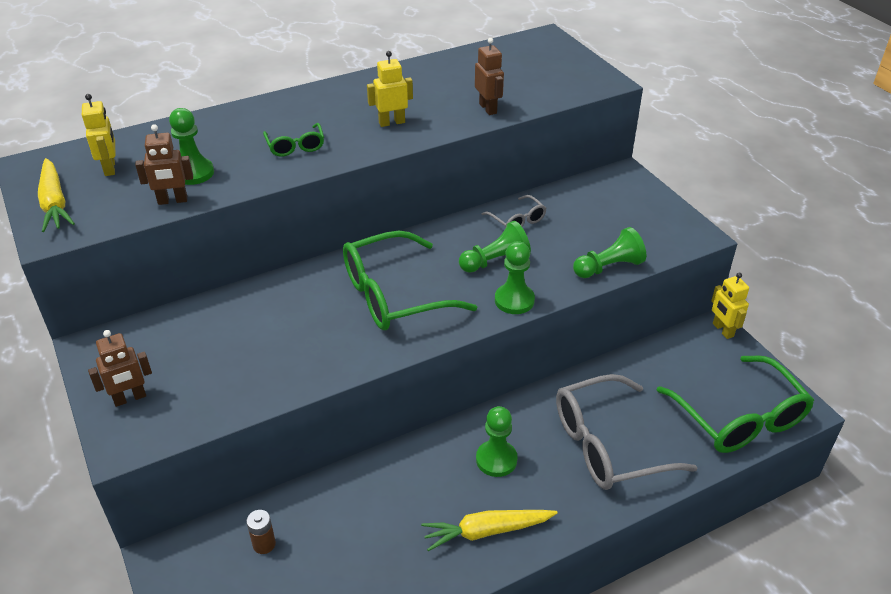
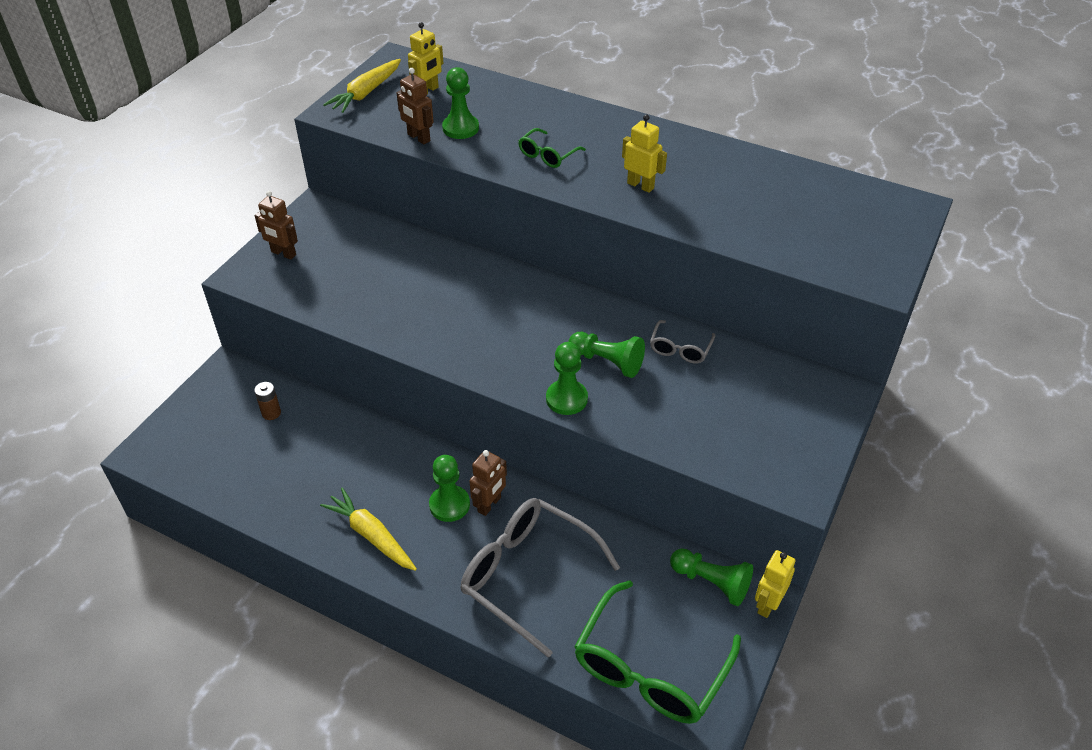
camera: 55 degrees right, 5 degrees up
(393, 295) = (503, 323): green glasses -> none
(488, 108) = (731, 228): brown robot -> brown robot (489, 504)
(608, 267) = (677, 442): green pawn -> green pawn (711, 582)

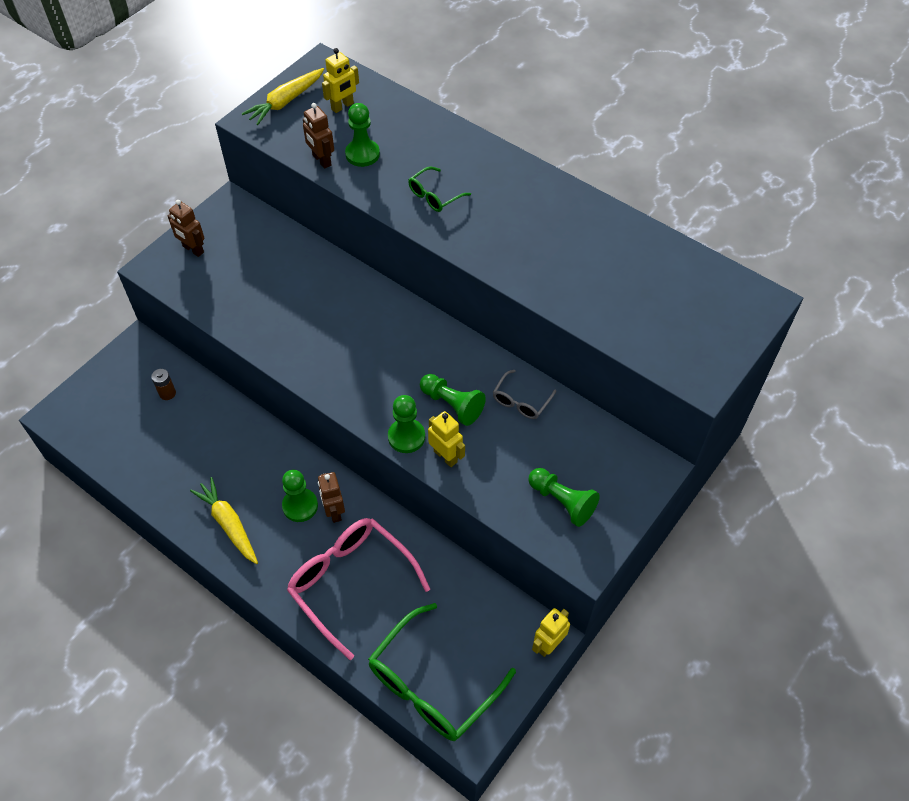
camera: 10 degrees right, 10 degrees up
(489, 504) = (334, 511): brown robot -> brown robot turned 120 degrees clockwise
(527, 575) = (350, 582): grey glasses -> pink glasses
(640, 185) = (511, 242): yellow robot -> yellow robot (445, 456)
(711, 582) = (506, 616): green pawn -> green pawn (562, 501)

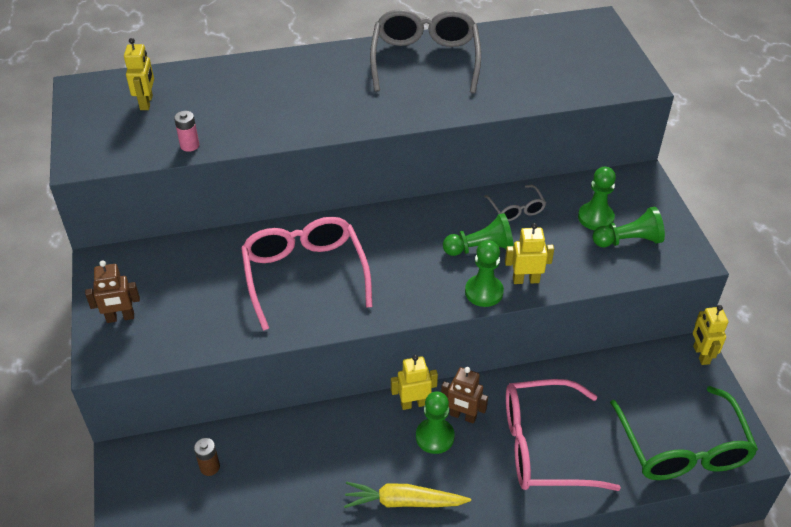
camera: 50 degrees left, 10 degrees down
(285, 102) = (91, 130): yellow carrot -> none
(319, 473) = (414, 403): none -> yellow robot
(321, 160) = (189, 145): brown robot -> pink battery
(322, 317) = (304, 274): none -> pink glasses
(362, 154) = (216, 120): green pawn -> green pawn (595, 218)
(434, 196) = (314, 107): green glasses -> none
(568, 221) = (425, 60): none -> grey glasses

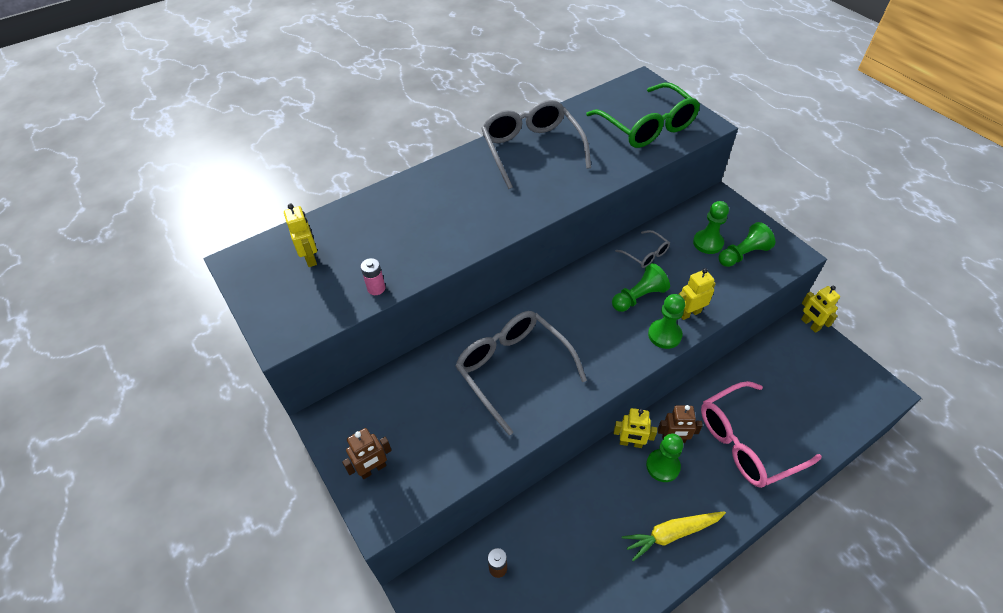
camera: 20 degrees left, 5 degrees up
(304, 274) = (513, 369): pink glasses -> grey glasses
(414, 403) = (630, 443): yellow robot -> yellow robot turned 135 degrees counterclockwise
(683, 448) = (842, 405): green glasses -> green glasses (647, 127)

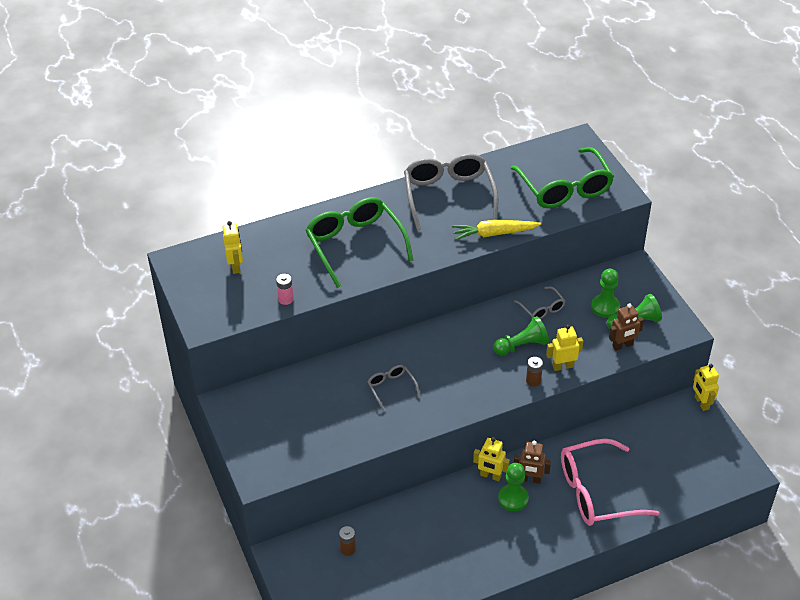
camera: 10 degrees right, 5 degrees down
(373, 469) = (259, 444): brown robot -> brown robot (622, 346)
(443, 214) = (355, 245): none -> green glasses
(513, 369) = (391, 388): grey glasses -> grey glasses, size x0.48
(664, 335) = (533, 381): green pawn -> brown battery
(671, 534) = (502, 549): yellow carrot -> yellow carrot (494, 234)

